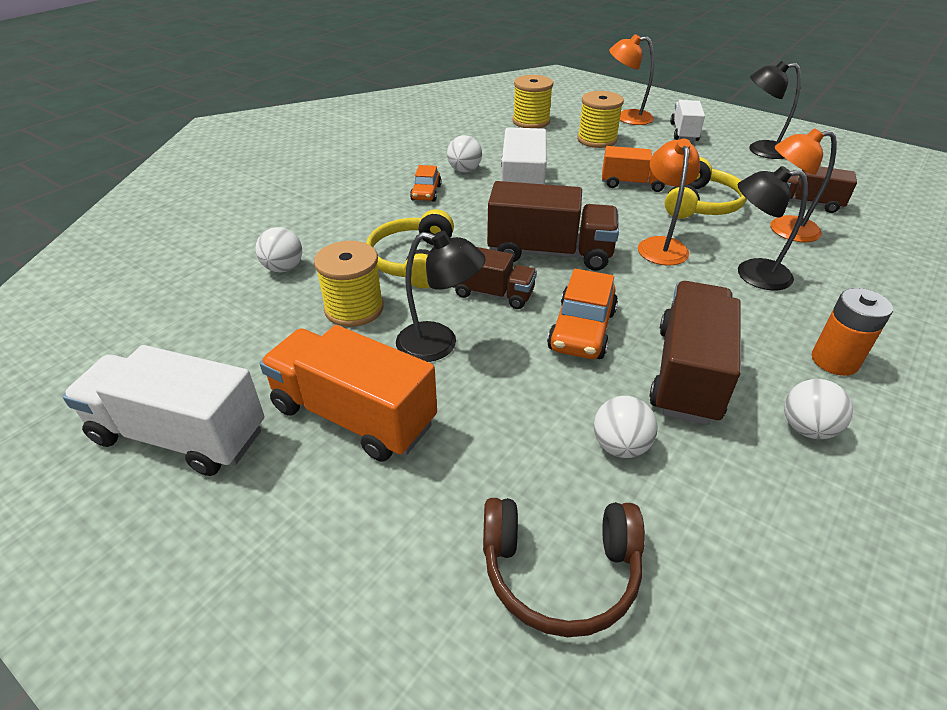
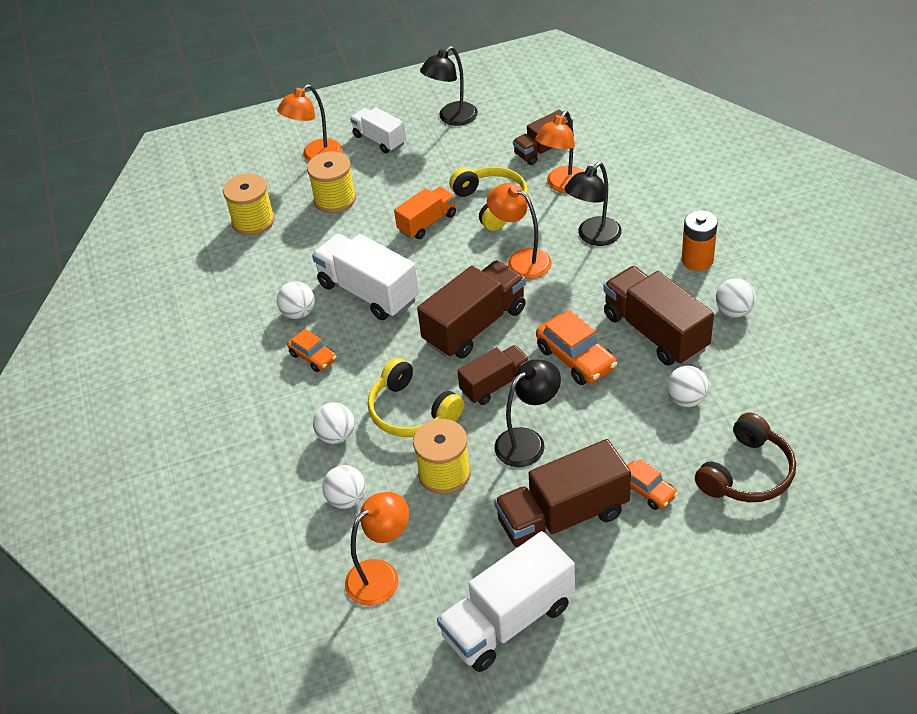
camera: 50 degrees left, 5 degrees up
(203, 322) = (381, 575): none -> orange lamp
(351, 235) = (336, 436): none -> white ball
(353, 415) = (563, 517): orange truck -> brown truck
(446, 473) = (647, 490): none -> orange car

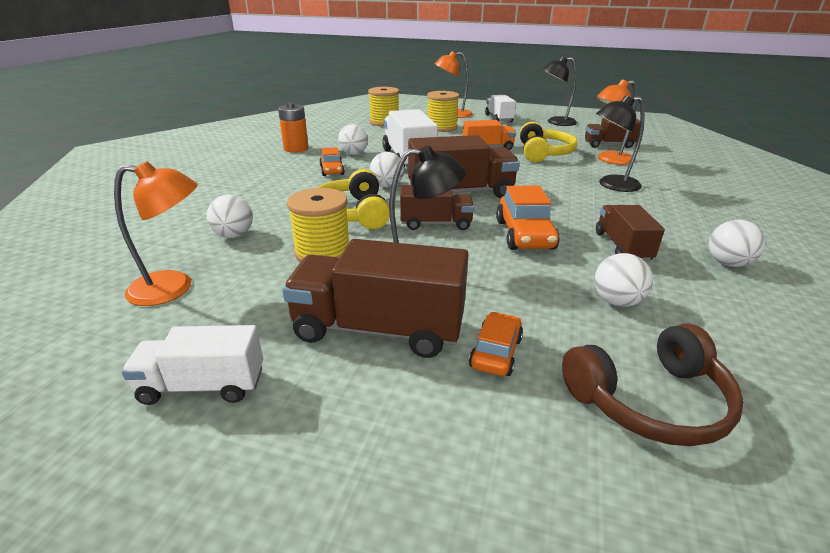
camera: 30 degrees right, 15 degrees down
(336, 436) = (285, 204): white ball -> white ball (387, 186)
(508, 621) = (203, 386): white truck -> white truck, size x0.61
(521, 260) = (537, 178): orange lamp -> none
(647, 490) = (496, 353): orange car -> orange car turned 150 degrees counterclockwise
(655, 332) = (622, 247): brown truck -> brown truck, size x0.61
(697, 260) = (706, 222): orange battery -> orange battery (296, 149)

